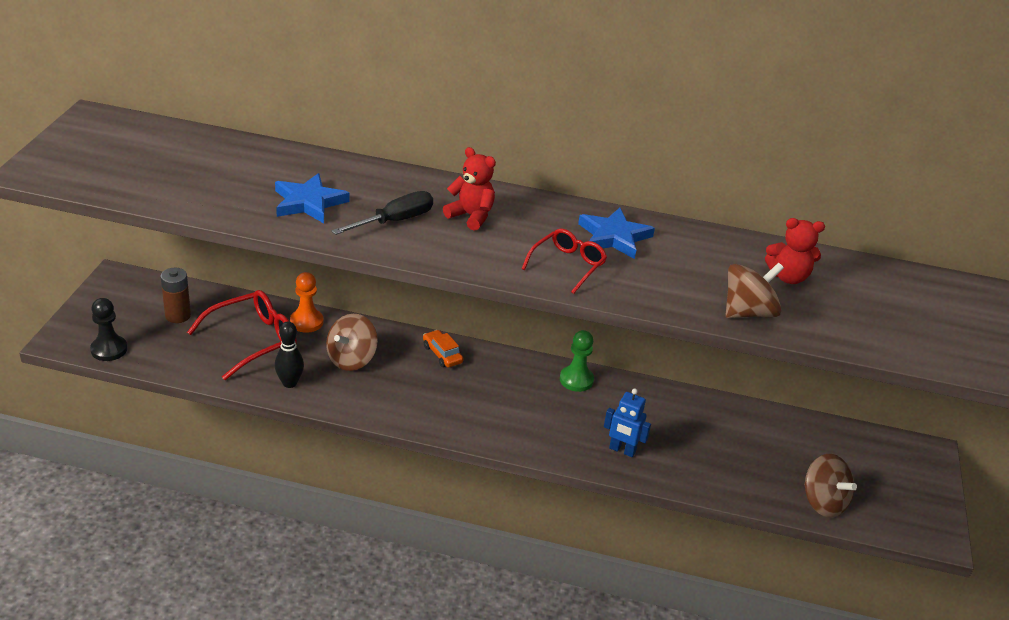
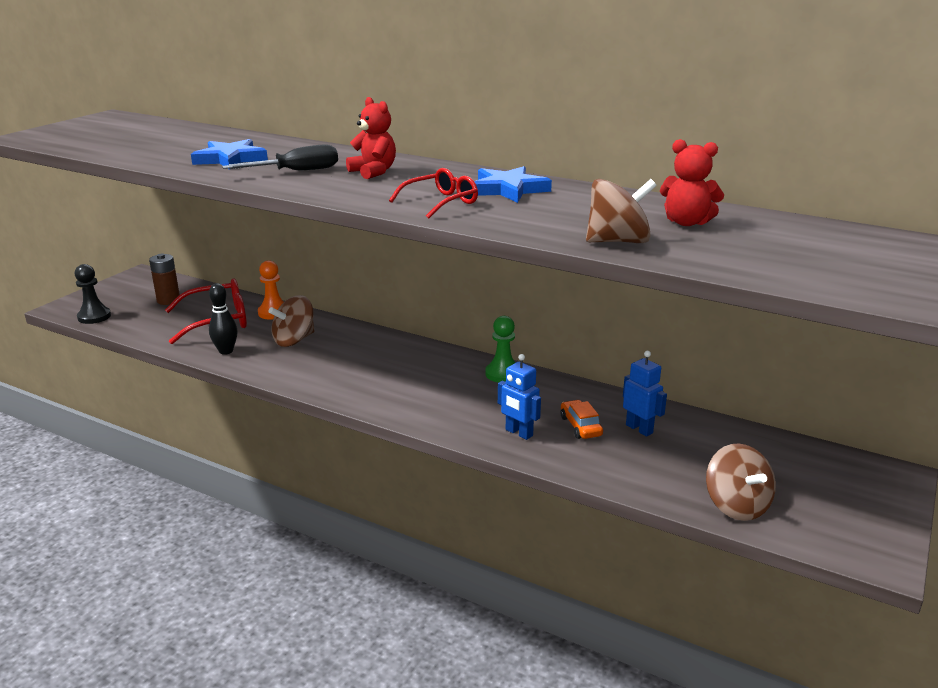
camera: 20 degrees right, 10 degrees down
(442, 354) = (381, 344): orange car -> orange car (580, 426)
(720, 431) = (639, 429): none -> blue robot

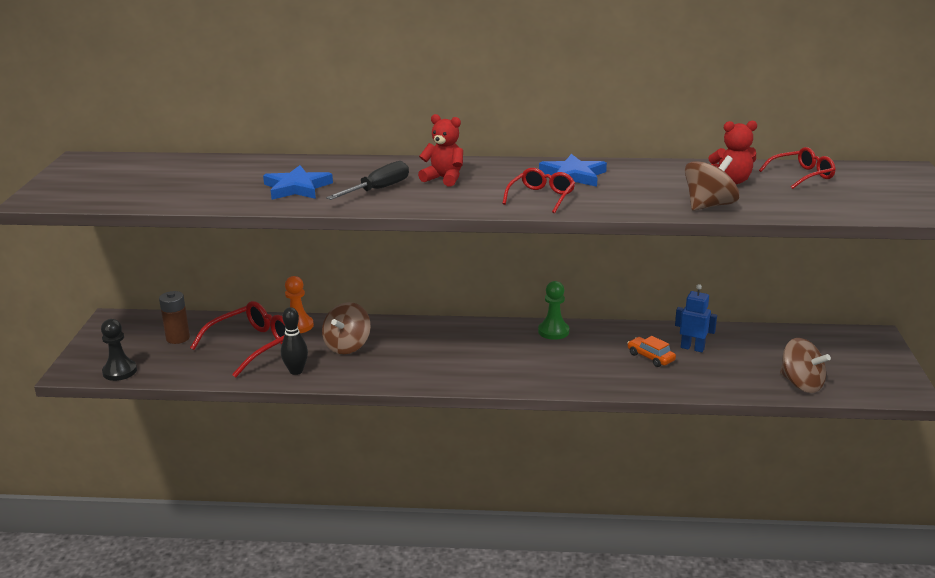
camera: 25 degrees left, 0 degrees up
(518, 433) = (612, 374): blue robot -> none
(790, 231) = (802, 175): none -> red glasses

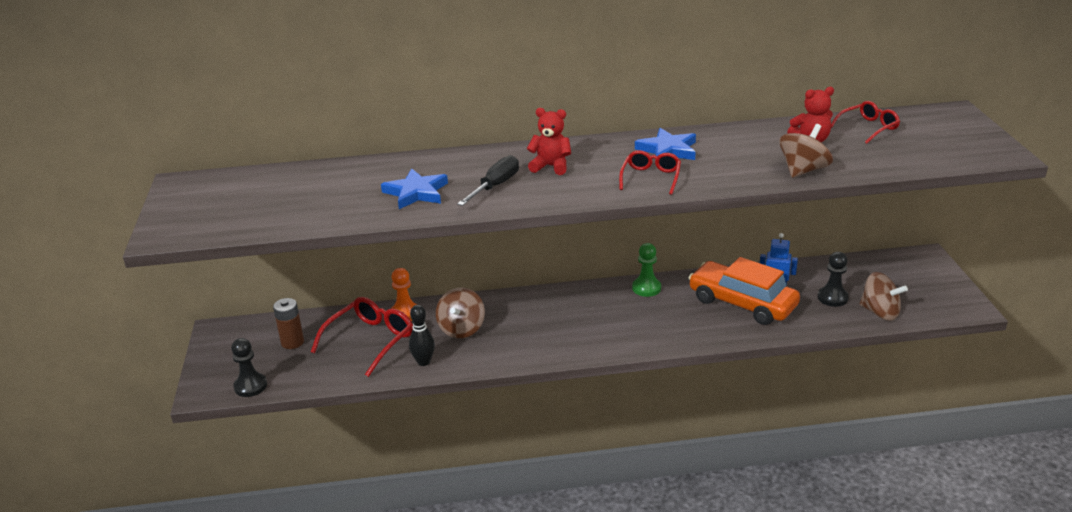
camera: 10 degrees left, 5 degrees up
(650, 357) = (742, 303): orange car -> orange car, size x2.35
(752, 364) = (832, 298): none -> black pawn

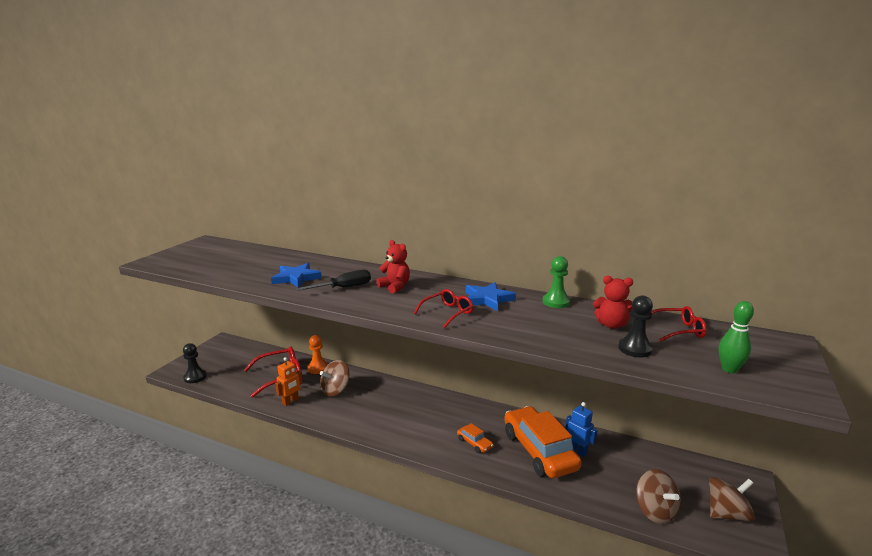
camera: 30 degrees right, 10 degrees down
(292, 342) = (245, 361): brown battery -> none
(423, 362) = (290, 401): black bowling pin -> orange robot
(646, 288) = (479, 410): green pawn -> green pawn (556, 302)
(676, 321) = (474, 443): none -> orange car
(803, 170) = (574, 344): brown spinning top -> brown spinning top (727, 514)
(832, 298) = (621, 479): black pawn -> black pawn (635, 349)
(939, 151) = (729, 369): none -> green bowling pin

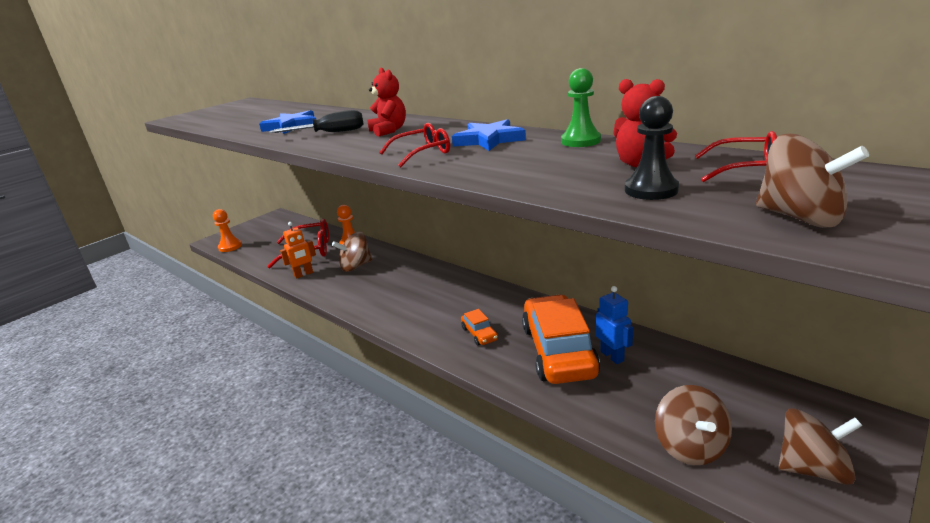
camera: 20 degrees right, 5 degrees up
(195, 377) = (230, 247): black pawn -> orange pawn
(729, 369) = (800, 217): green bowling pin -> brown spinning top

